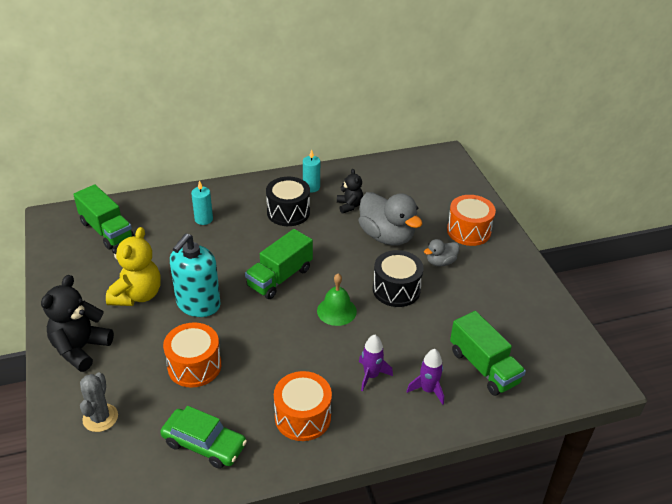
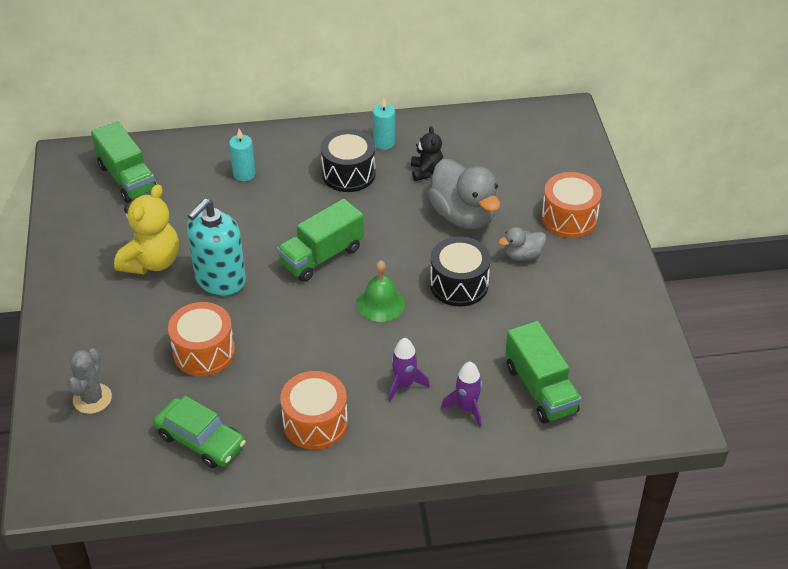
camera: 10 degrees right, 5 degrees up
(80, 349) = (80, 319): black teddy bear -> none

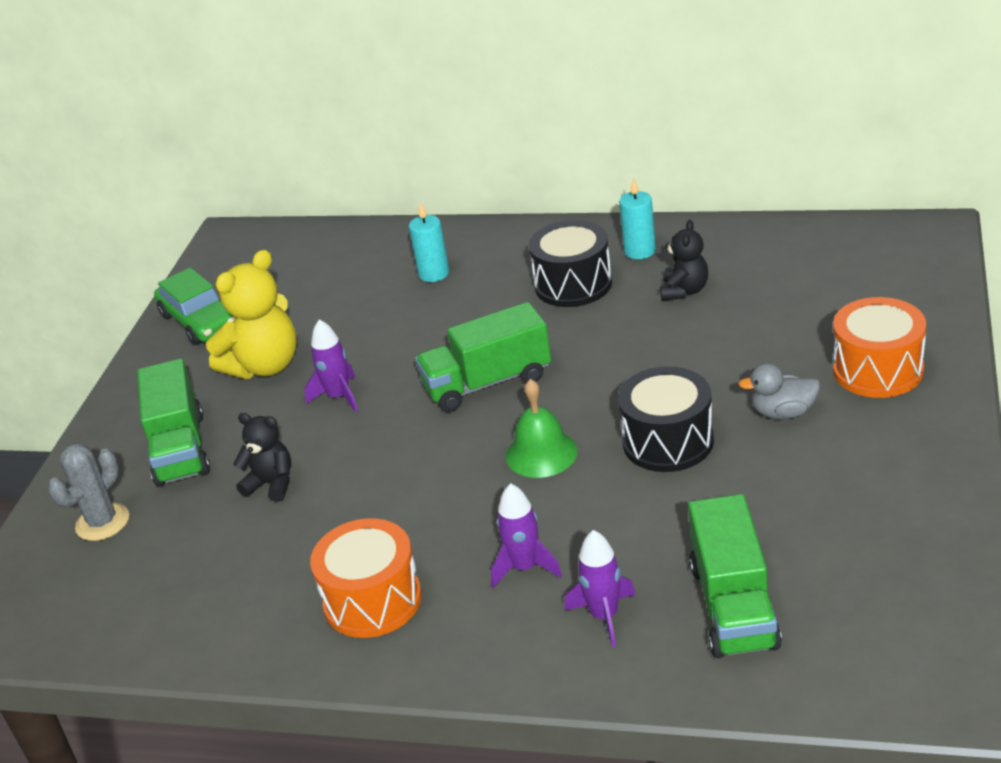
camera: 25 degrees right, 10 degrees down
(127, 178) = (286, 267): green truck -> green truck (180, 449)
(200, 440) = (208, 598): green car -> green car (199, 321)
(204, 352) = (271, 484): orange drum -> black teddy bear
(220, 279) = (338, 397): turquoise soap dispenser -> purple rocket
(463, 216) = (714, 351): grey duck -> none

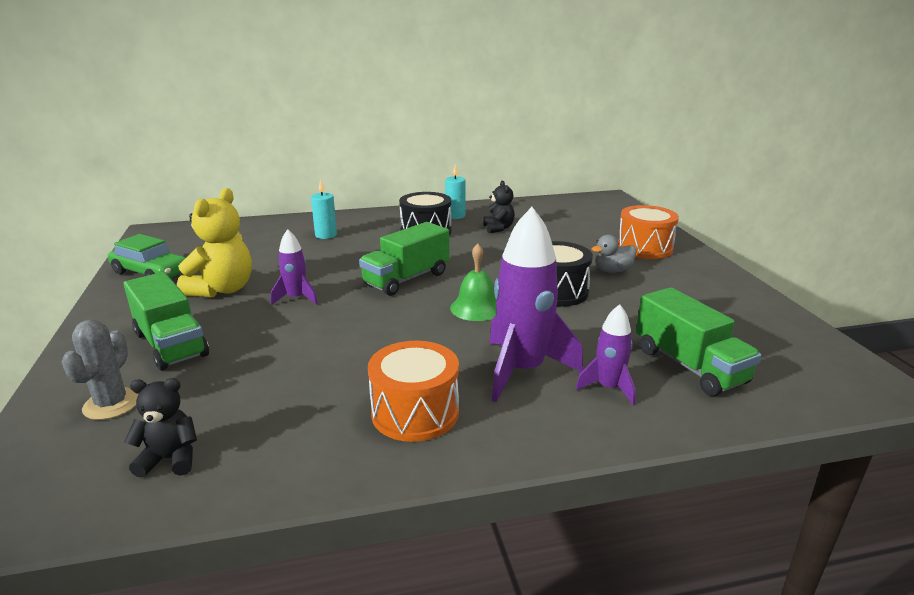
camera: 30 degrees left, 10 degrees down
(271, 484) = (271, 354): black teddy bear -> black teddy bear (170, 459)
(524, 568) = (522, 370): purple rocket -> purple rocket, size x1.89

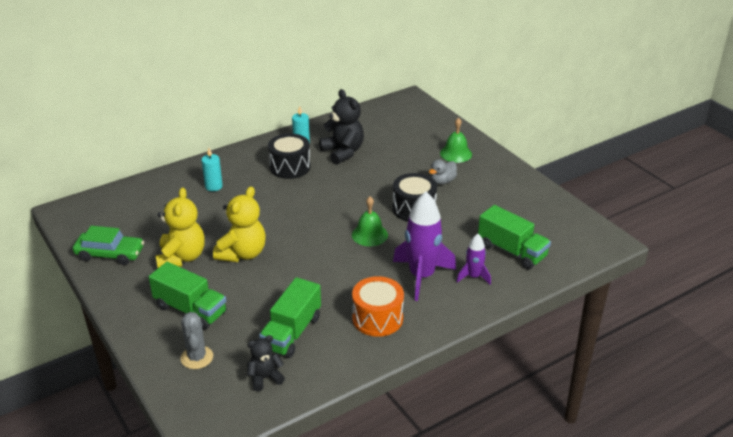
camera: 20 degrees left, 10 degrees up
(296, 298) = (242, 254): purple rocket -> yellow teddy bear
(406, 279) = (307, 219): green truck -> green truck (291, 333)
(498, 228) = (343, 152): black teddy bear -> black teddy bear, size x1.72
(644, 248) = (456, 153): orange drum -> green bell

